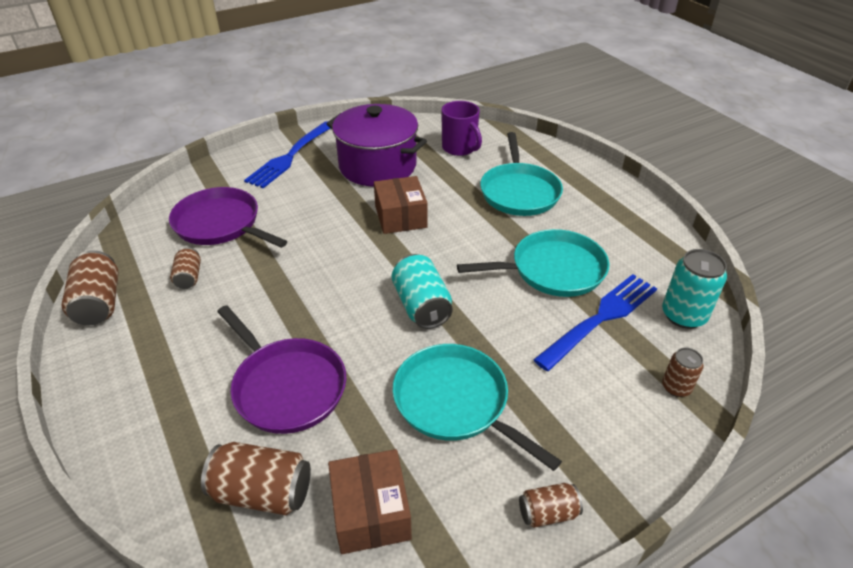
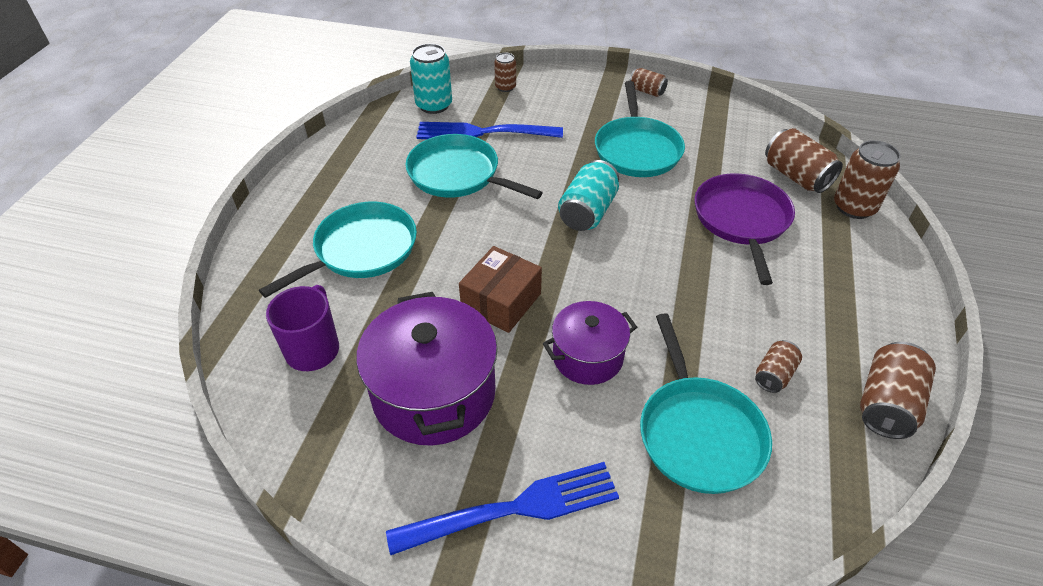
camera: 135 degrees left, 5 degrees up
(174, 489) = (854, 207): none -> brown can
(220, 224) = (698, 433): purple pan -> turquoise pan
(317, 221) = (587, 357): none -> purple pot
(371, 512) = (738, 137): brown box -> none

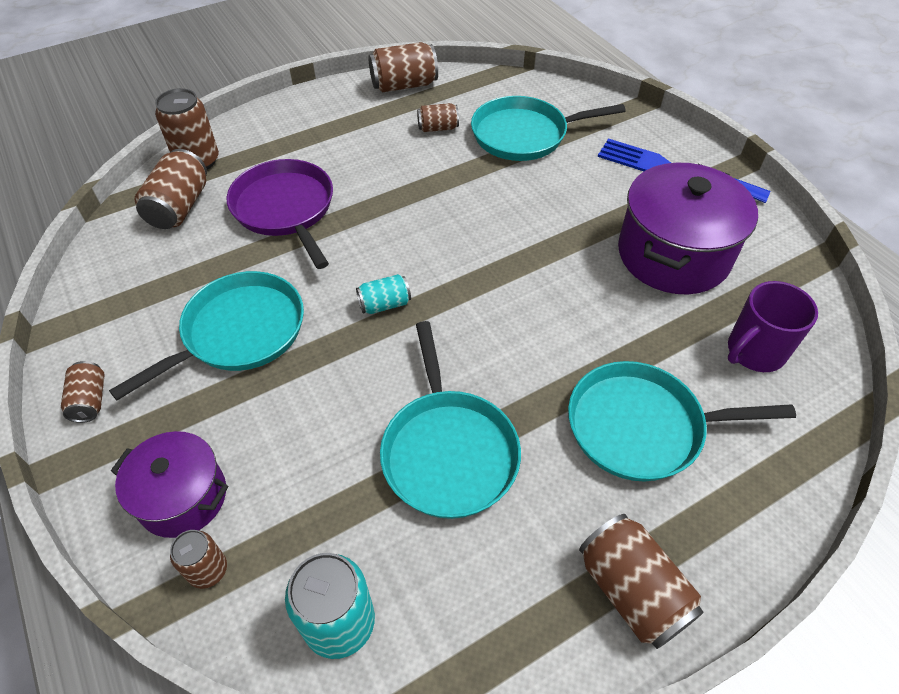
camera: 135 degrees left, 5 degrees up
(314, 182) = (632, 591): none -> brown can
(483, 132) = (345, 498): blue fork -> none
(501, 301) = (556, 282): brown box -> none
(587, 212) = (384, 304): turquoise can -> turquoise can, size x0.59
(587, 357) = (537, 206): purple pot -> purple pot (183, 497)
(698, 433) = (524, 135): turquoise pan -> turquoise pan turned 135 degrees counterclockwise
(741, 220) = (285, 209): purple pan -> purple pan turned 105 degrees clockwise

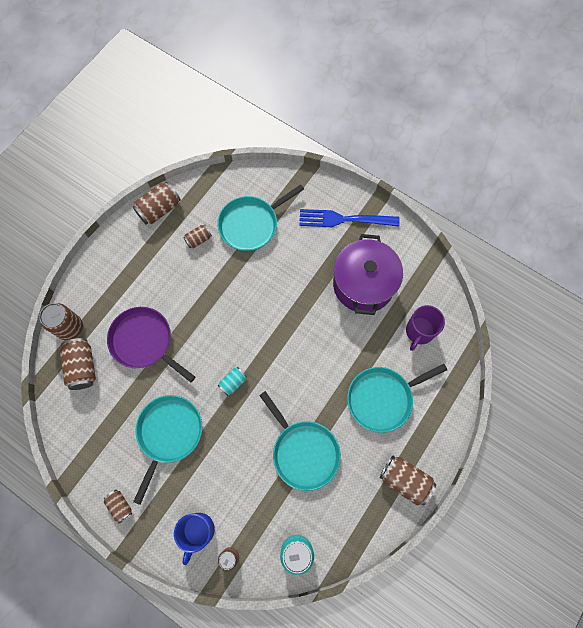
camera: 25 degrees left, 20 degrees up
(183, 497) = (198, 531): purple pot -> blue mug

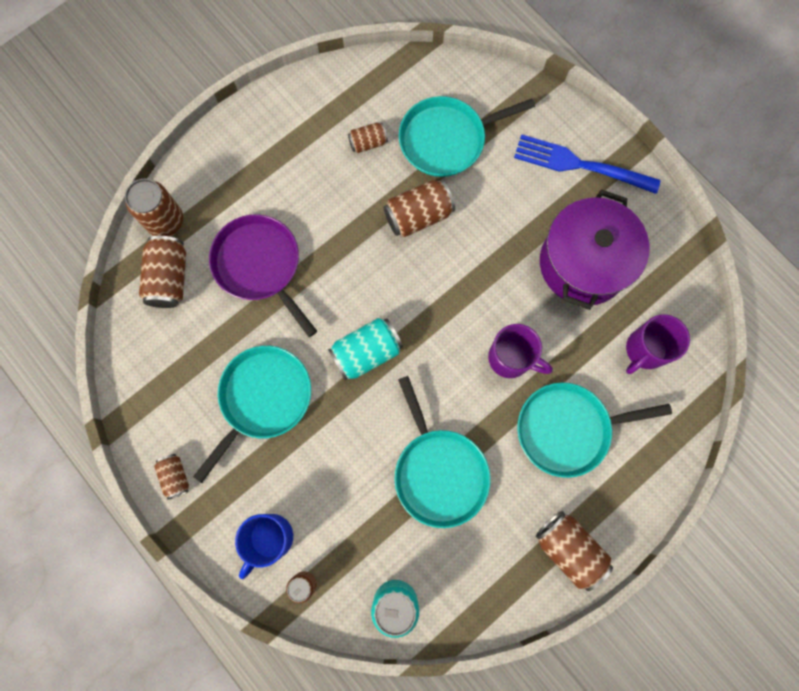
camera: 15 degrees right, 5 degrees up
(159, 209) = (324, 87): brown can -> brown can (418, 216)
(233, 382) = (366, 352): turquoise can -> turquoise can, size x1.71
(332, 360) = (510, 358): none -> purple mug

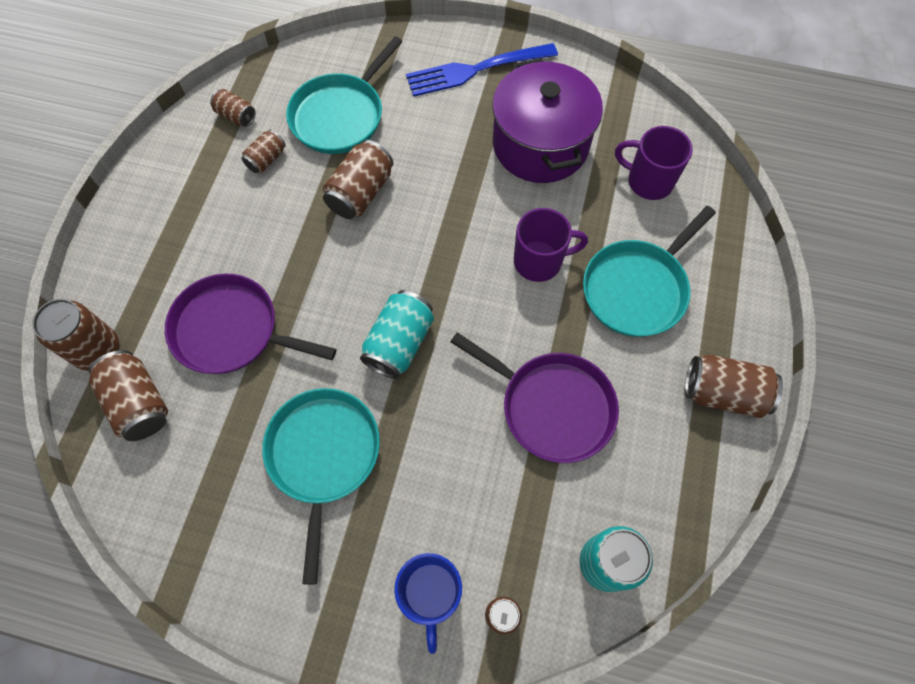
camera: 35 degrees left, 10 degrees down
(175, 476) = (281, 603): brown can -> brown can (236, 116)
(439, 472) = (552, 406): turquoise pan -> purple pan
(645, 350) = (648, 181): purple mug -> purple mug turned 105 degrees clockwise

